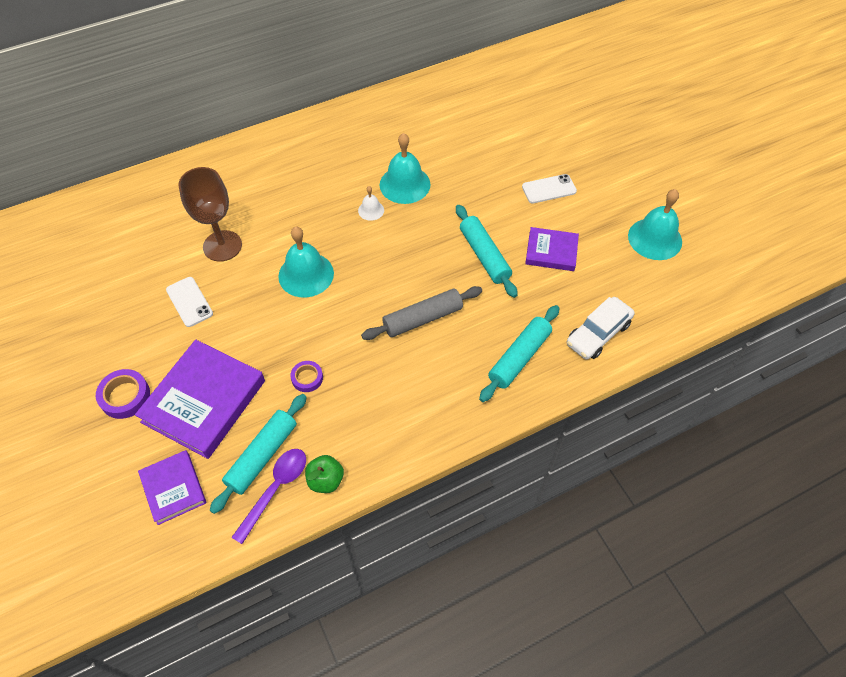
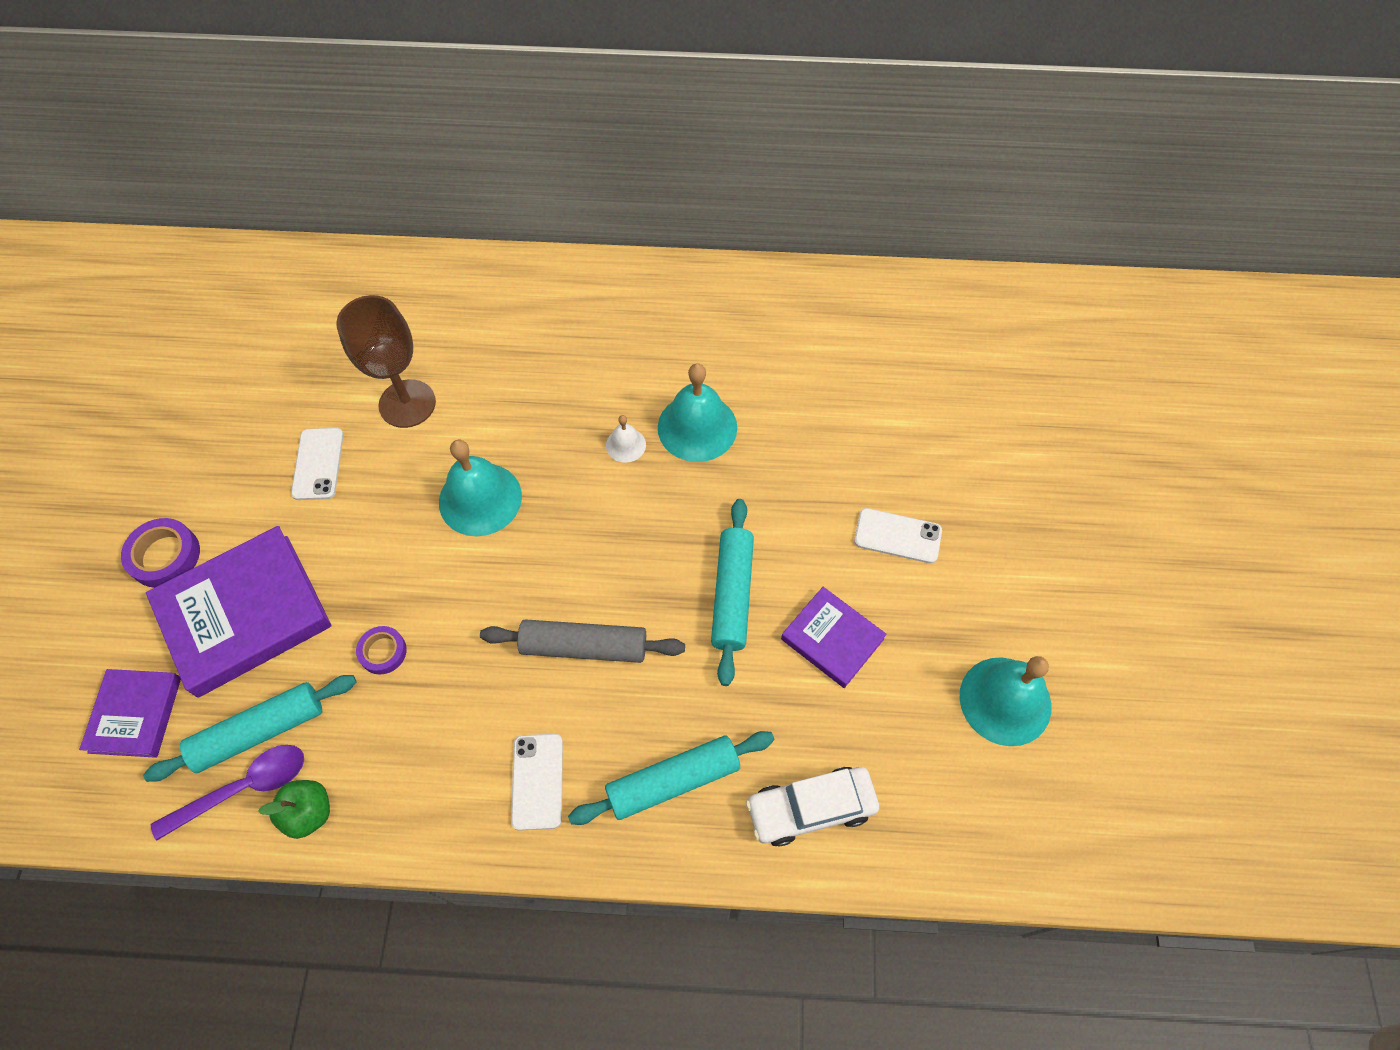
camera: 30 degrees right, 5 degrees up
(446, 395) = (537, 781): none -> white phone

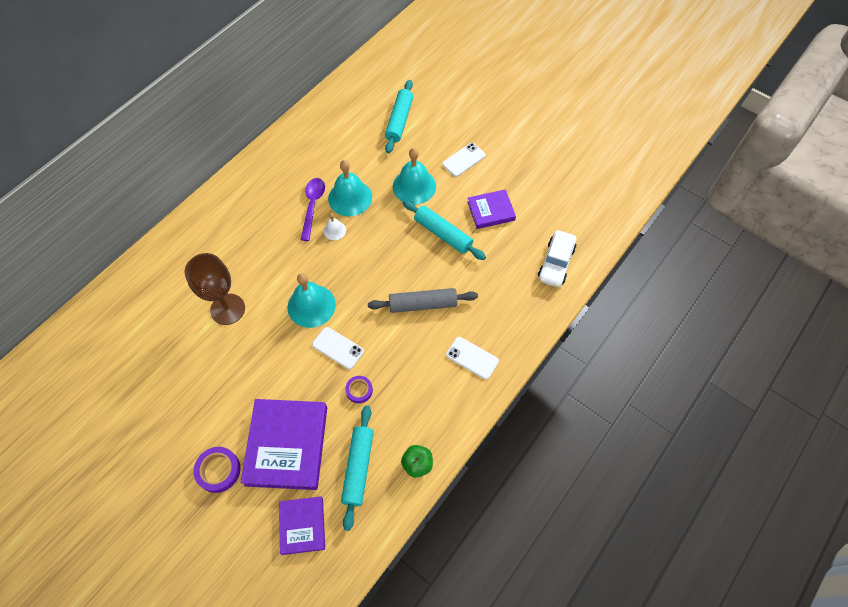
camera: 55 degrees left, 0 degrees up
(135, 714) = (302, 526): purple book -> purple book turned 45 degrees clockwise
(243, 788) = (383, 489): purple spoon -> purple spoon (313, 206)
(318, 464) = (227, 368): white phone -> white phone (338, 348)
(584, 647) = (422, 304): grey rolling pin -> grey rolling pin turned 45 degrees clockwise
(673, 781) = (509, 305): turquoise rolling pin -> turquoise rolling pin (399, 121)
(1005, 701) = (559, 171): turquoise bell -> turquoise bell (414, 186)

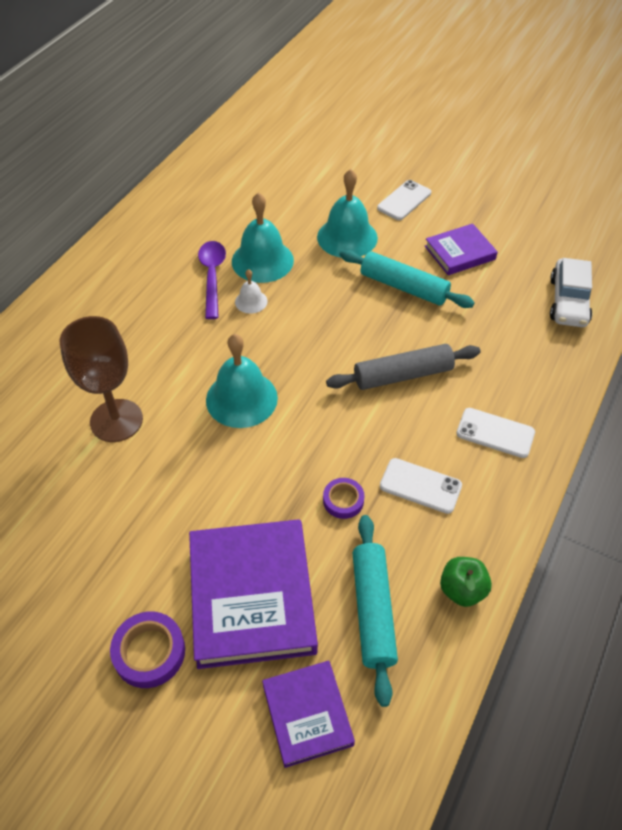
camera: 10 degrees left, 10 degrees down
(338, 348) = (295, 448): white phone -> white phone (420, 486)
(399, 121) = (305, 168): turquoise rolling pin -> none

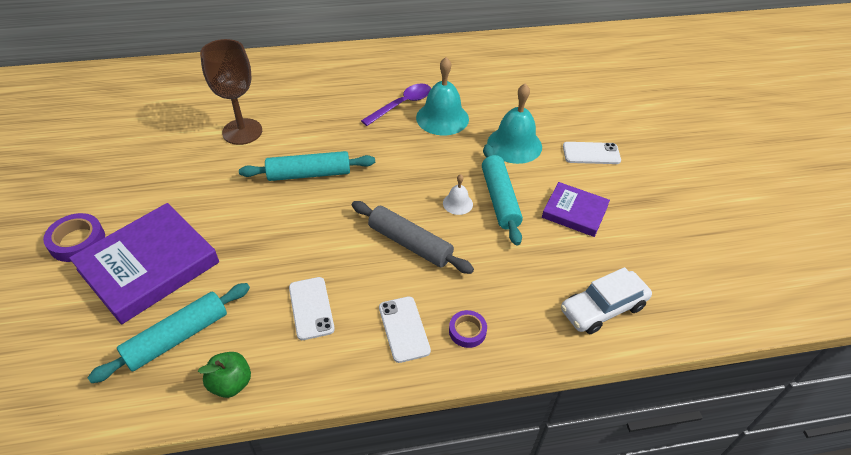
camera: 50 degrees right, 5 degrees down
(241, 398) = (309, 174): turquoise bell -> turquoise rolling pin
(251, 301) = (399, 133): white bell -> white bell (457, 203)
(307, 714) = (70, 345): purple book -> none
(343, 500) = (263, 271): purple tape -> purple tape (467, 331)

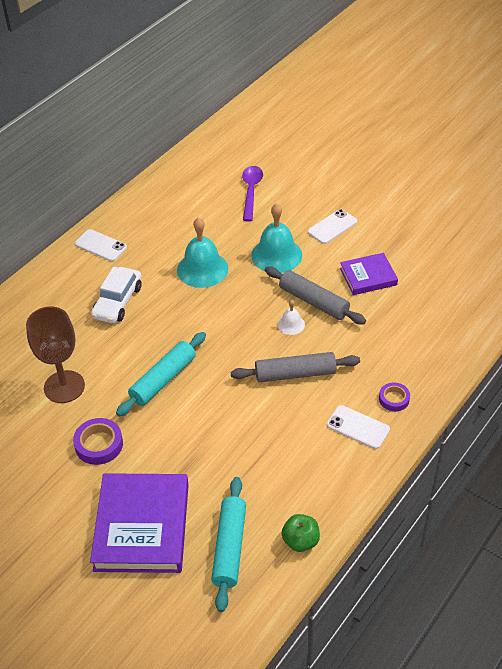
camera: 40 degrees left, 0 degrees up
(77, 241) = (60, 556): purple tape -> purple tape (99, 444)
(311, 308) = (288, 461): white phone -> white phone (101, 245)
(402, 105) = (159, 279): purple spoon -> purple spoon (251, 192)
(499, 199) = (313, 302): turquoise rolling pin -> grey rolling pin
(603, 308) = (449, 326): white car -> white car (118, 302)

